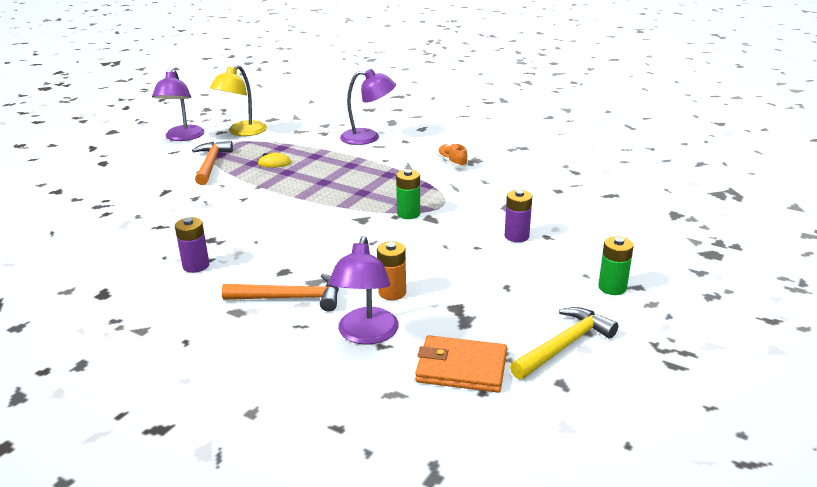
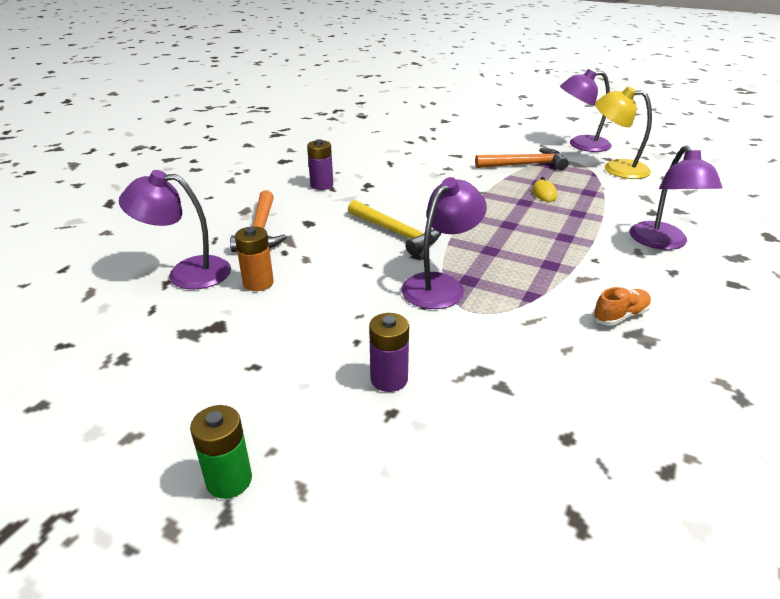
camera: 85 degrees right, 5 degrees up
(408, 214) = (440, 285): green battery -> purple lamp
(461, 368) = (106, 331): orange wallet -> none
(564, 345) = (108, 413): yellow hammer -> yellow hammer (396, 233)

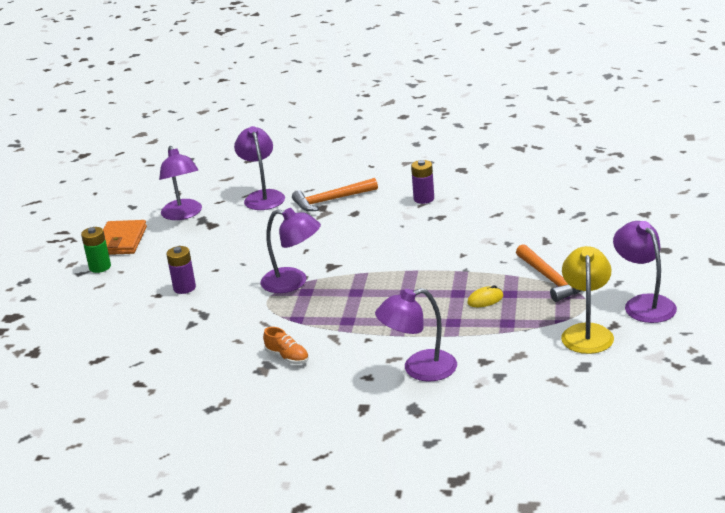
camera: 75 degrees right, 5 degrees down
(149, 349) = (183, 214): none -> purple lamp
(156, 436) = (121, 241): none -> orange wallet
(258, 283) = (263, 221): orange battery -> none
(396, 233) = (360, 249): yellow hammer -> none

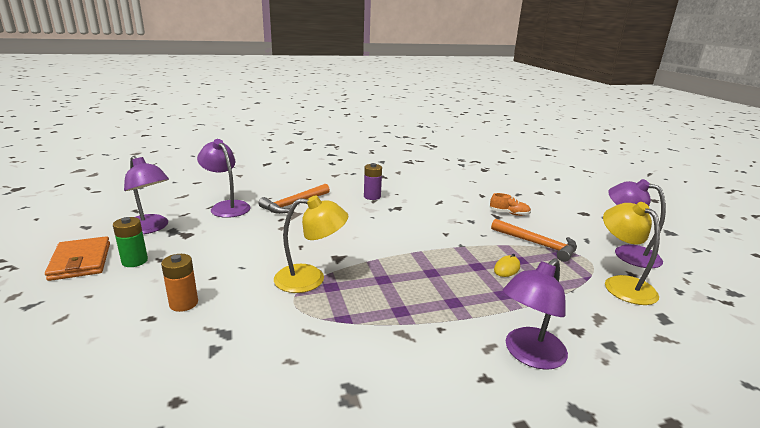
camera: 30 degrees left, 5 degrees down
(100, 267) = (57, 294): green battery -> green battery (135, 261)
(184, 288) = (184, 303): purple battery -> orange battery
(287, 357) = (369, 372): orange shoe -> orange shoe (509, 213)
(293, 282) = (310, 279): purple lamp -> yellow lamp

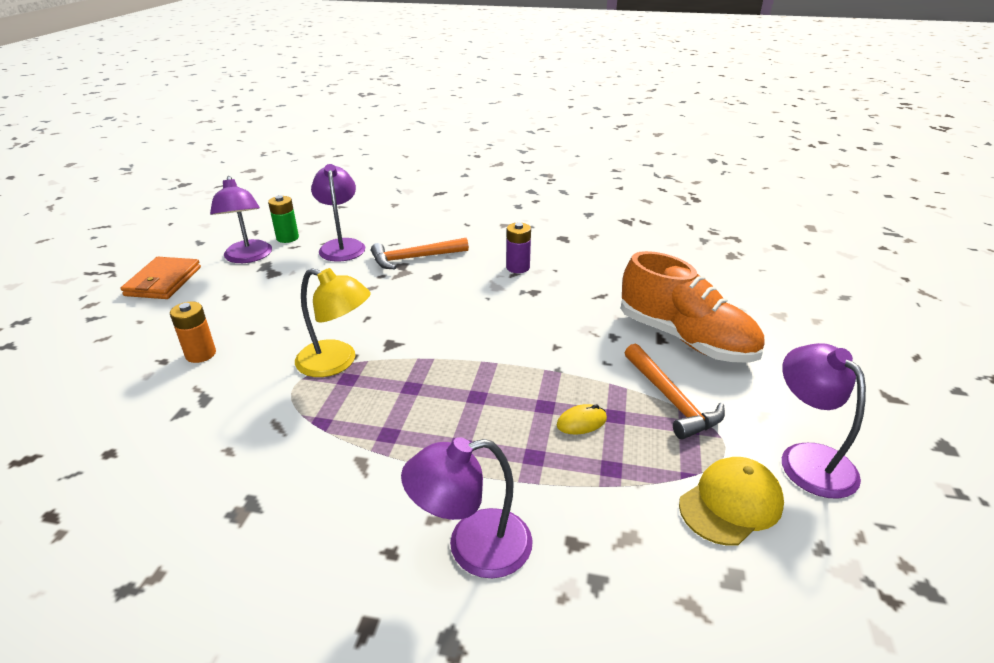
camera: 30 degrees right, 10 degrees up
(135, 261) = (203, 293): green battery -> green battery (287, 238)
(509, 213) = (685, 339): orange shoe -> orange shoe, size x2.46
(622, 284) = (731, 503): yellow lamp -> yellow cap

